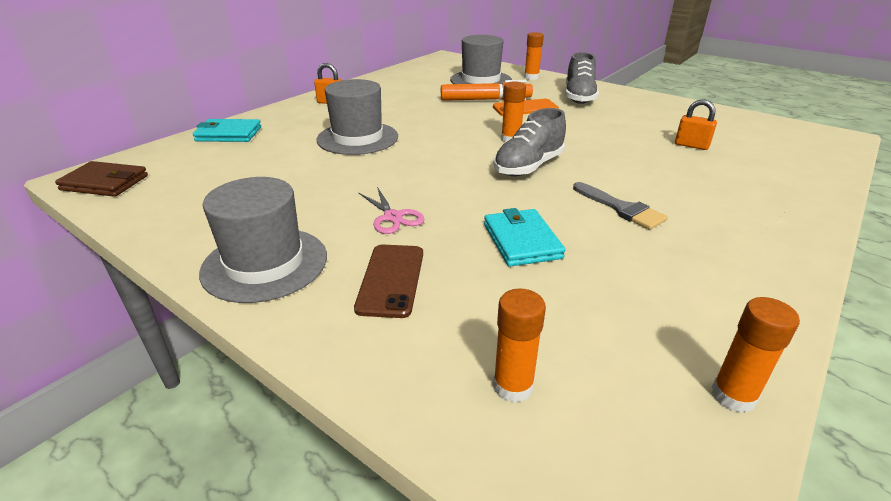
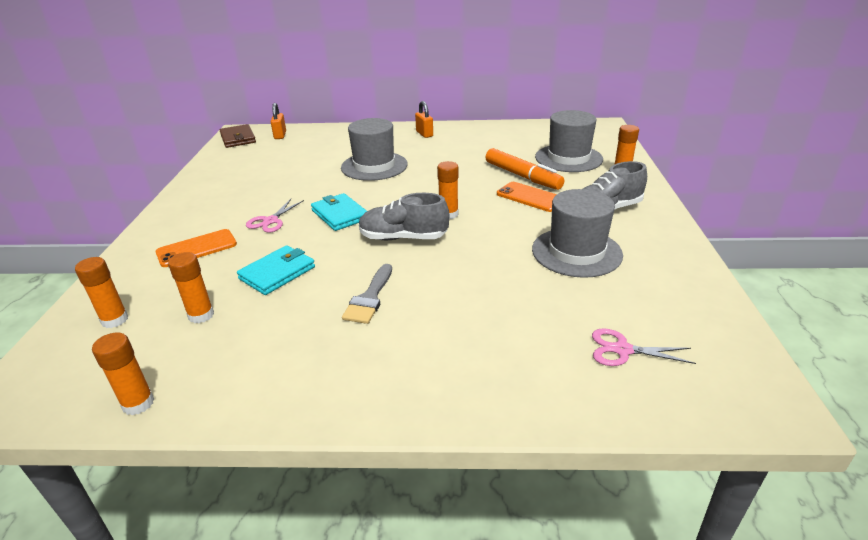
camera: 55 degrees right, 0 degrees up
(228, 134) = (331, 133): turquoise wallet -> turquoise wallet (340, 215)
(265, 264) = (189, 210): grey hat -> grey hat (576, 252)
(391, 280) = (197, 248): brown phone -> orange phone
(567, 310) = (201, 315): none -> orange glue stick
(691, 145) = (565, 301): orange padlock -> orange padlock (280, 135)
(764, 150) = (622, 350): none -> pink scissors

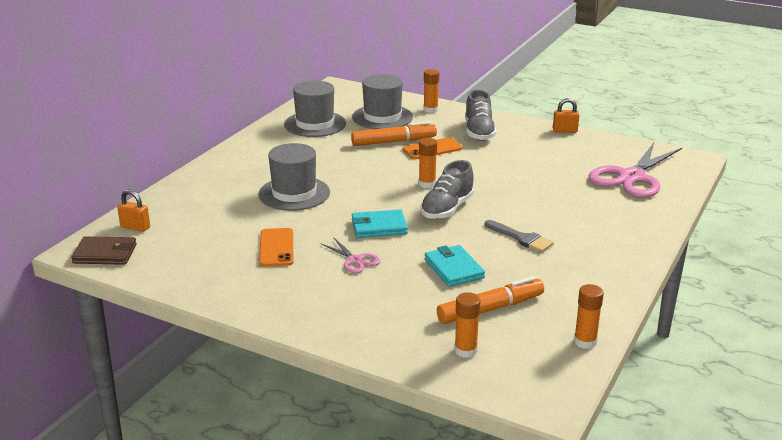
camera: 65 degrees left, 5 degrees down
(197, 248) = (373, 303): orange phone -> orange phone (276, 248)
(201, 315) = (490, 309): orange glue stick -> orange marker
(424, 134) = (248, 156): orange padlock -> orange padlock (565, 131)
(576, 252) = (524, 158): grey hat -> grey hat (315, 124)
(622, 350) = (632, 177): pink scissors -> pink scissors, size x2.14

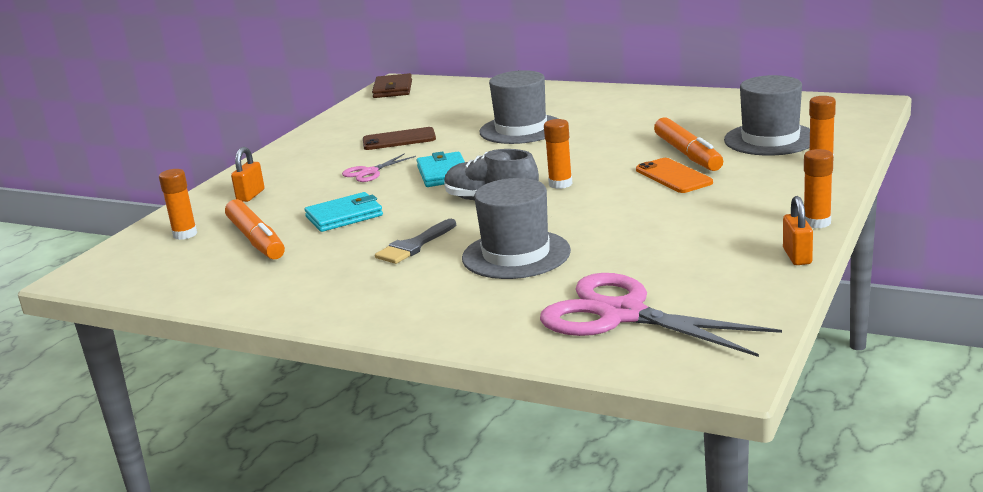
camera: 90 degrees right, 5 degrees down
(135, 227) = (441, 89): orange padlock -> orange padlock (250, 195)
(276, 248) = (399, 139): orange phone -> brown phone
(315, 124) = (722, 111): grey hat -> grey hat (516, 255)
(479, 132) = (751, 198): grey shoe -> none
(585, 342) = (173, 290): orange glue stick -> orange glue stick (817, 222)

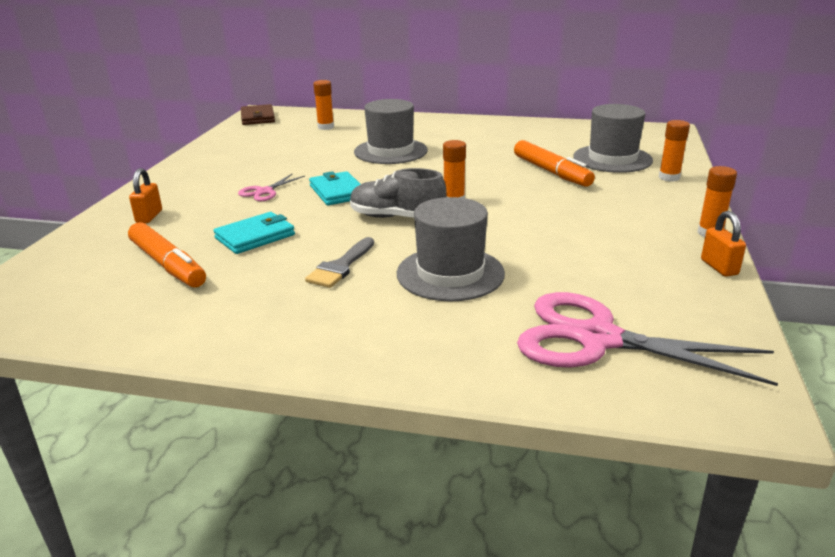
camera: 15 degrees left, 5 degrees up
(185, 234) = (86, 260): orange glue stick -> orange glue stick (325, 127)
(399, 139) = (281, 161): brown phone -> none
(673, 176) = (552, 192): orange phone -> none

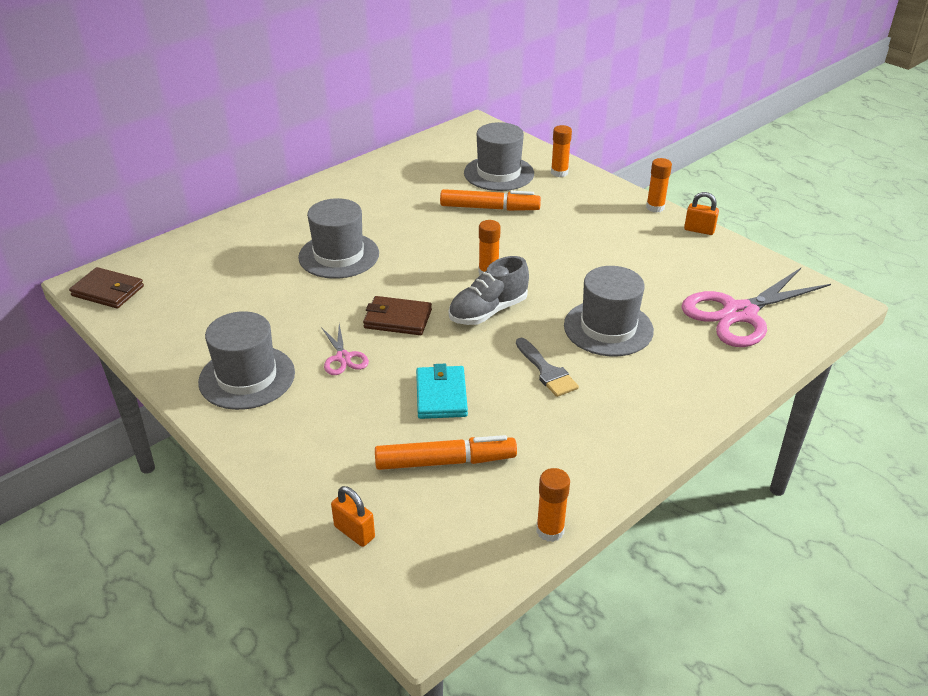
camera: 55 degrees left, 10 degrees up
(149, 217) = (316, 446): orange padlock -> orange padlock (354, 532)
(208, 174) = (247, 377): none -> grey hat
(325, 127) = (213, 262): orange glue stick -> orange glue stick (550, 530)
(337, 192) = (397, 319): turquoise wallet -> brown wallet

